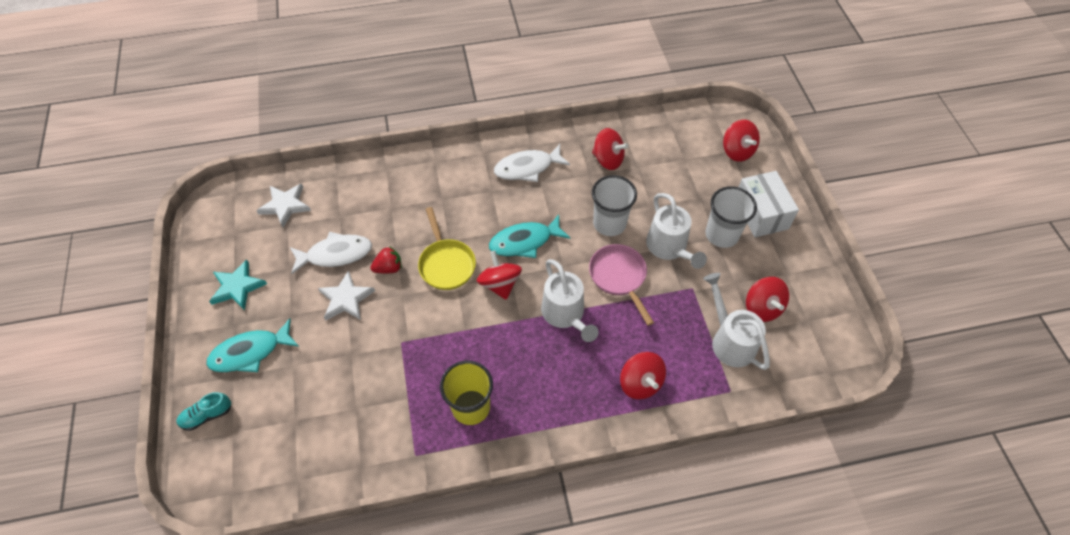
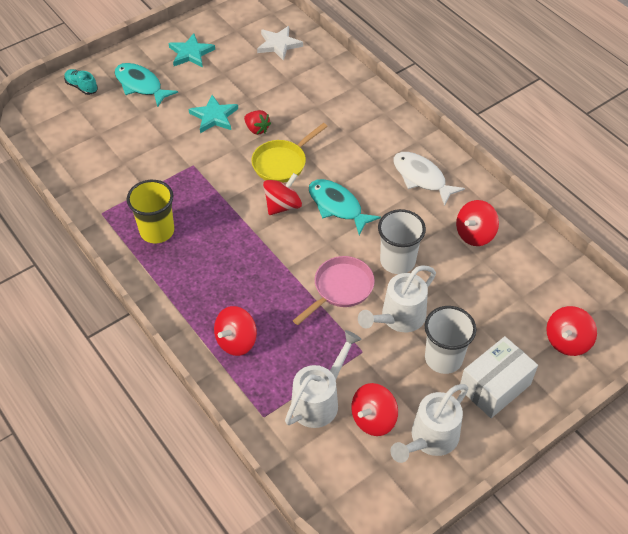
camera: 65 degrees right, 5 degrees down
(335, 254) = (251, 93): white fish -> none
(346, 299) = (214, 116): white star -> turquoise star
(565, 315) = (277, 263): white watering can -> white watering can (429, 439)
(608, 160) = (474, 234): red spinning top -> red spinning top turned 45 degrees clockwise

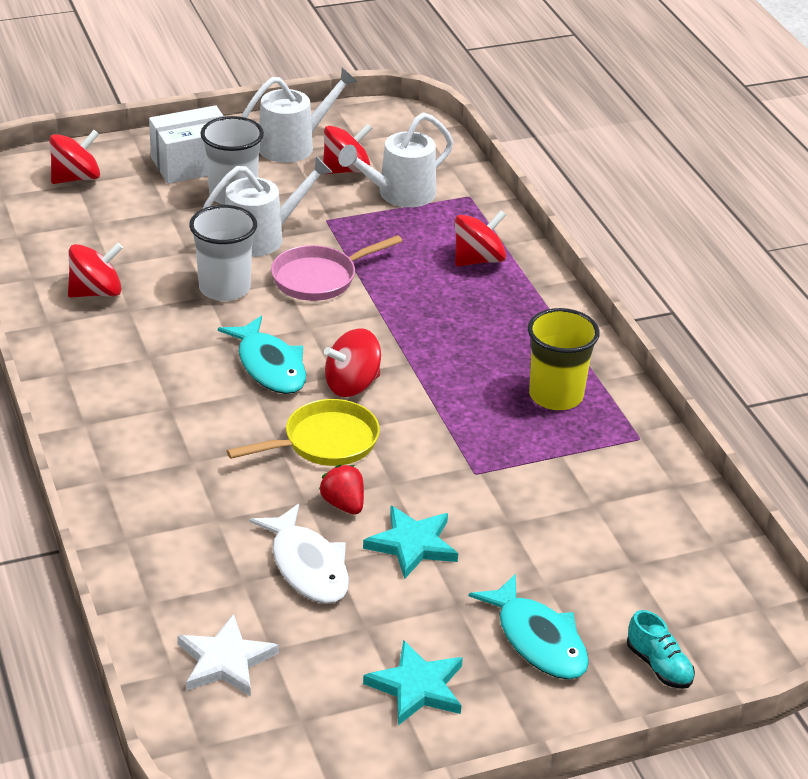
camera: 165 degrees left, 15 degrees down
(421, 178) = (117, 372): white fish -> white fish (307, 566)

